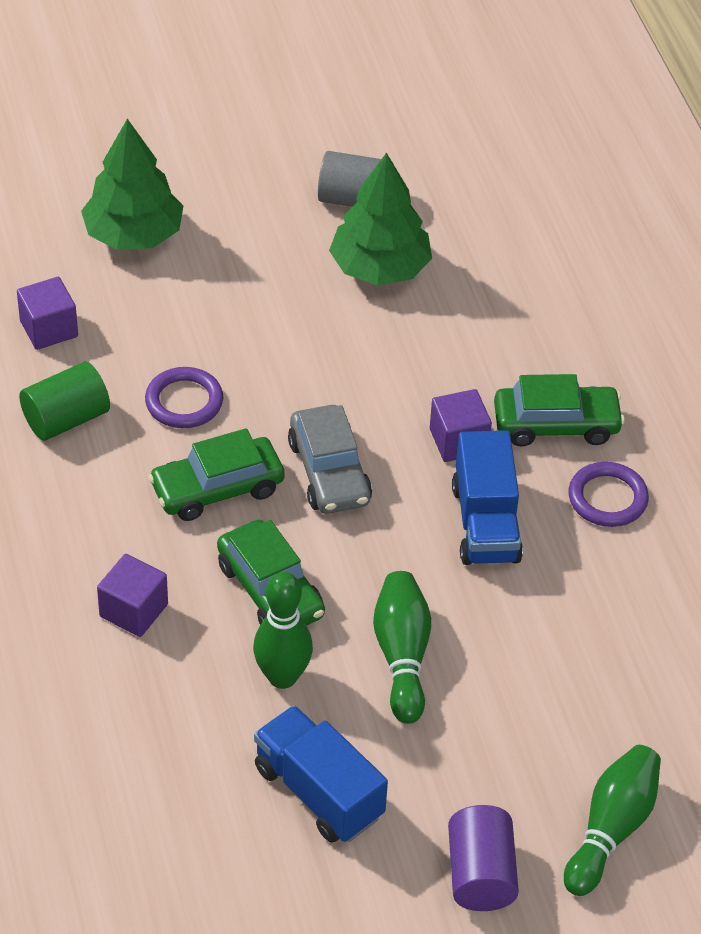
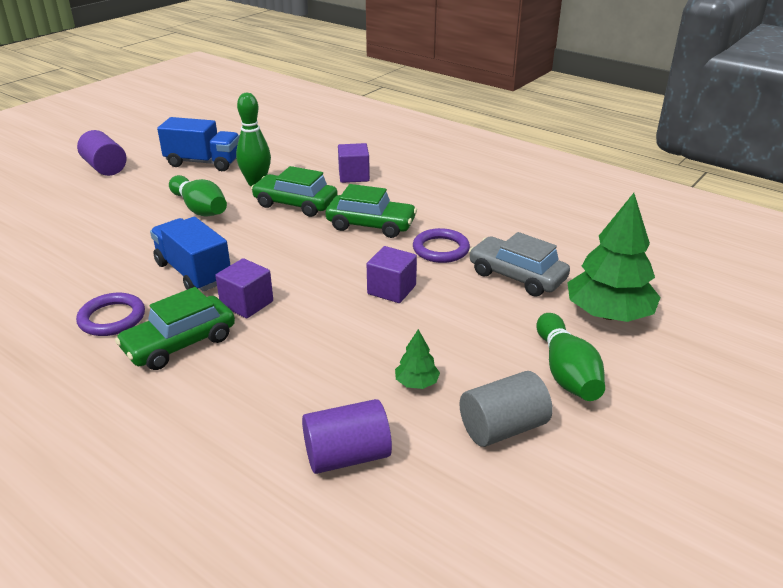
camera: 145 degrees right, 15 degrees down
(49, 329) = (565, 246): purple cube -> purple cube (391, 290)
(66, 419) = (489, 217): green cylinder -> none
(217, 489) = (371, 225): green car -> green car turned 75 degrees clockwise
(329, 472) = (316, 256): grey car -> grey car (517, 276)
(380, 268) = (416, 383): green tree -> green tree, size x0.45
(490, 242) = (347, 456): none -> purple cylinder
(611, 829) = (41, 197): green bowling pin -> green bowling pin (566, 372)

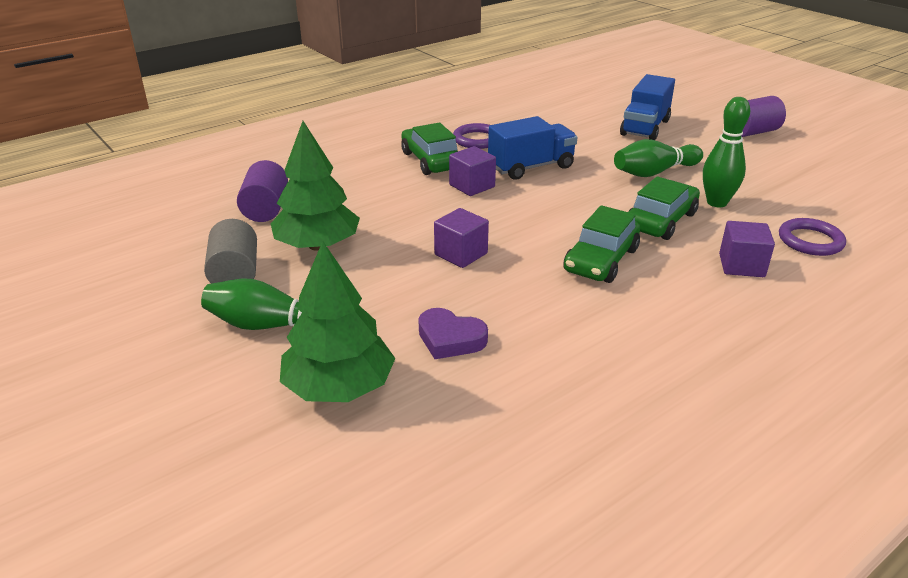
camera: 105 degrees right, 0 degrees up
(203, 162) = (771, 177): blue truck -> blue truck (645, 128)
(416, 383) = (317, 245): green tree -> green tree, size x2.24
(441, 249) = (531, 297): purple ring -> purple ring (810, 241)
(517, 276) = (450, 339): grey car -> purple heart

